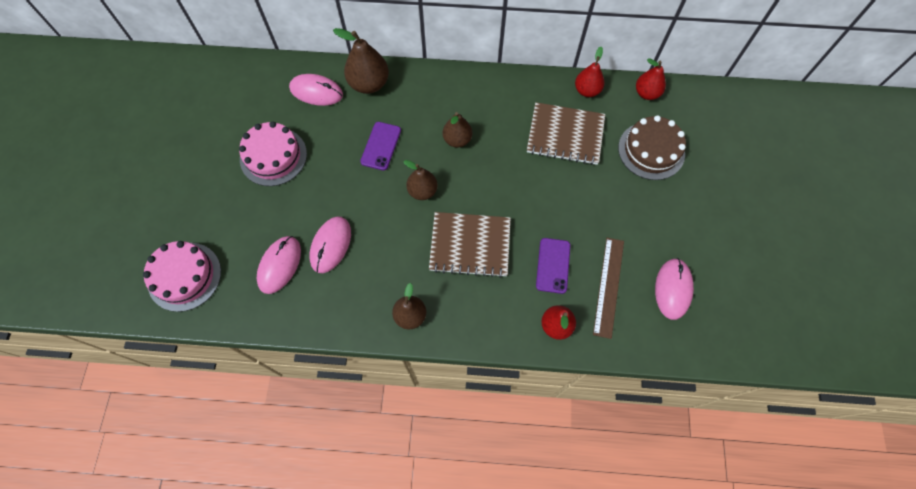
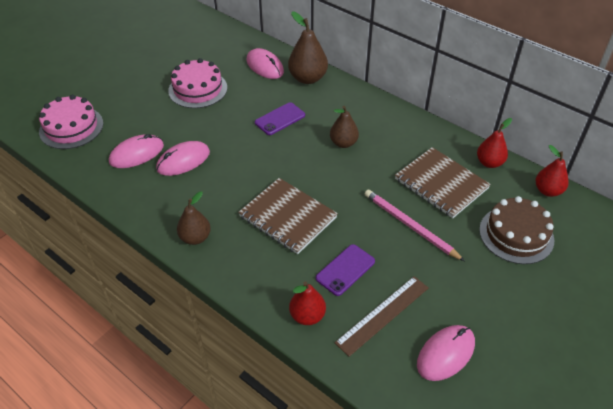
camera: 35 degrees right, 20 degrees down
(422, 191) = (284, 162): brown pear -> none
(570, 192) = (410, 226): none -> pink pencil

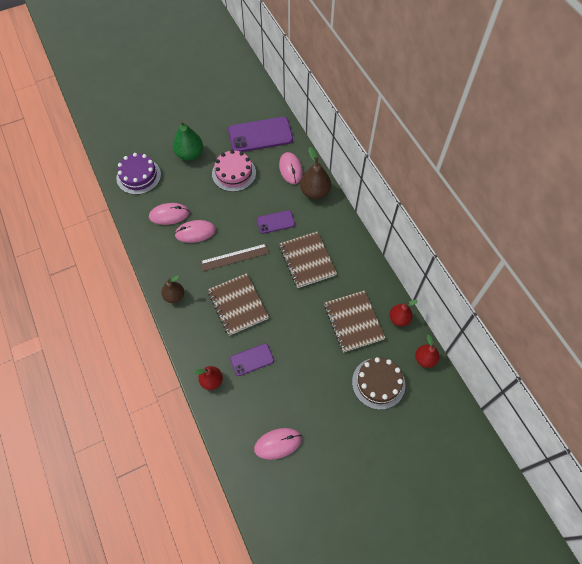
camera: 25 degrees right, 15 degrees up
(71, 127) = (138, 176): pink cake -> purple cake
(129, 87) = (190, 154): none -> green pear
(208, 46) = (260, 135): none -> purple phone
(343, 143) = (307, 260): brown pear -> brown notebook
(382, 314) = (256, 400): brown ruler -> brown ruler (234, 257)
(410, 226) = (312, 345): pink pencil -> none

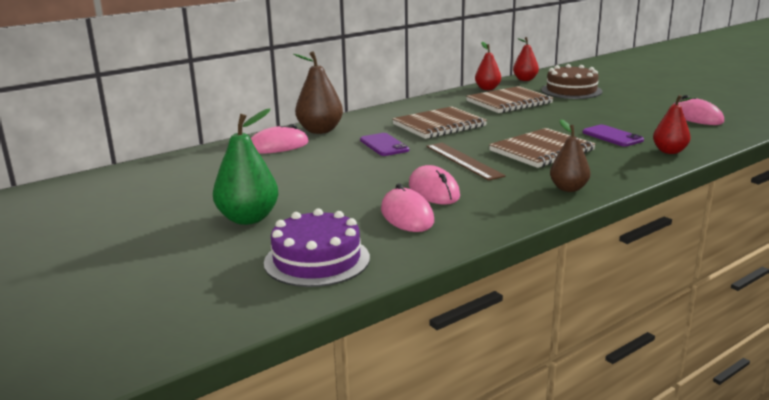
camera: 100 degrees left, 40 degrees down
(234, 173) = (293, 179): pink cake -> none
(260, 135) = (200, 170): purple phone -> none

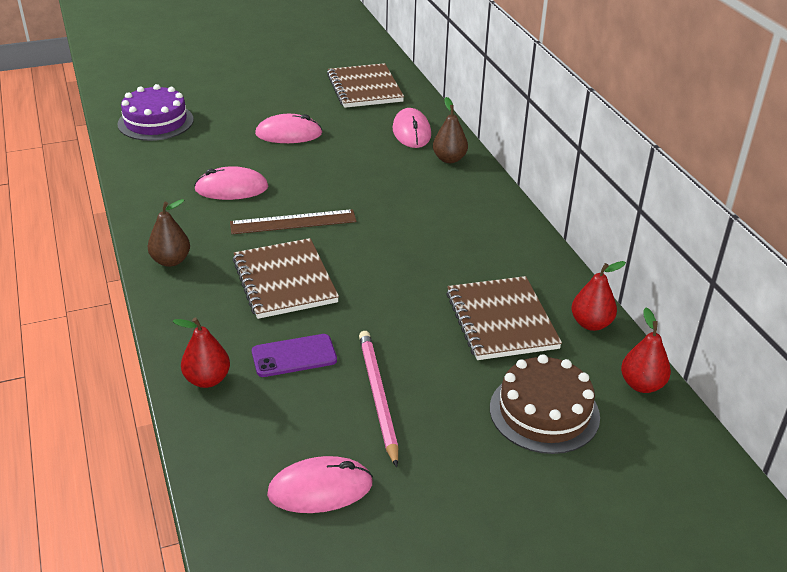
camera: 105 degrees right, 15 degrees up
(248, 219) = (247, 105): green pear -> none
(320, 130) = (449, 159): brown pear -> brown pear, size x0.66
(384, 145) = (375, 187): purple phone -> none
(407, 215) = (192, 166): pink mouse -> pink mouse (289, 134)
(439, 125) = (424, 235): brown notebook -> brown notebook (364, 88)
(613, 116) = (377, 396): none -> pink pencil

